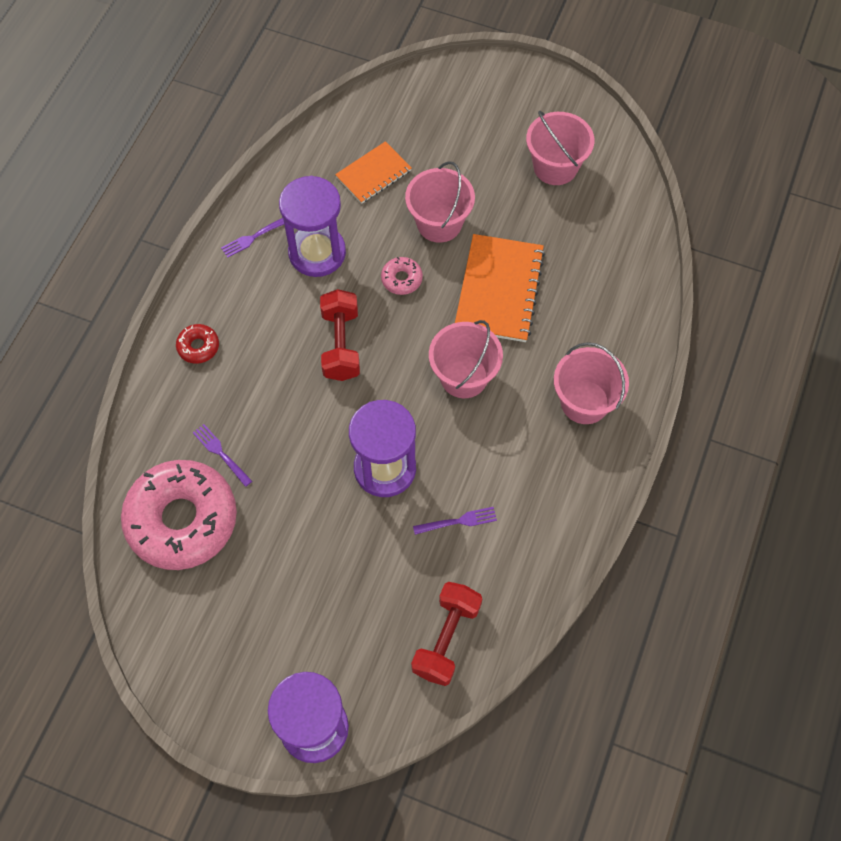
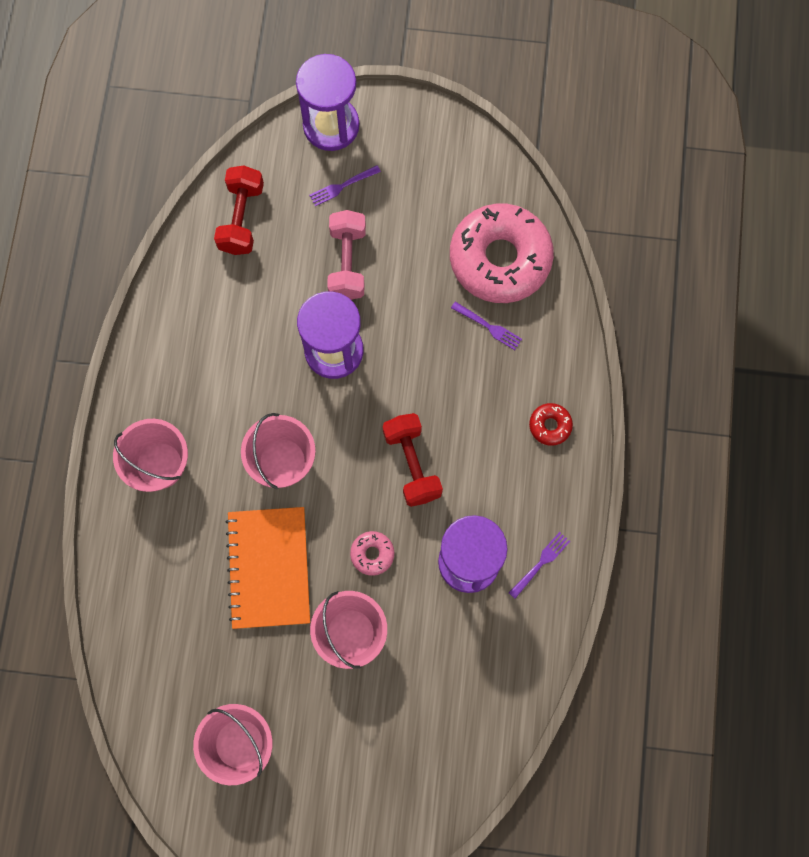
camera: 165 degrees right, 10 degrees up
(344, 557) = (347, 263): none -> pink dumbbell
(373, 174) = (439, 678): orange notebook -> none
(458, 521) = (254, 319): purple fork -> purple fork (342, 186)

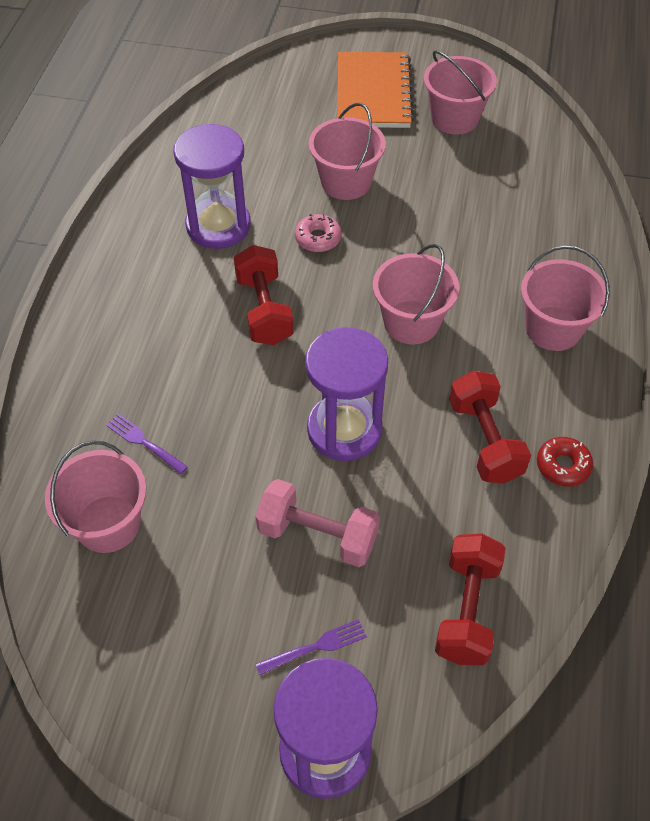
camera: 175 degrees left, 20 degrees down
(223, 350) = (485, 440): none -> red dumbbell
(269, 568) = (427, 234): orange notebook -> orange notebook (373, 93)
(347, 263) = (317, 535): pink dumbbell -> pink dumbbell turned 75 degrees counterclockwise
(500, 259) = (108, 524): pink donut -> pink bucket
(541, 563) = (144, 220): purple fork -> none
(550, 426) = (98, 334): red donut -> red donut (563, 466)

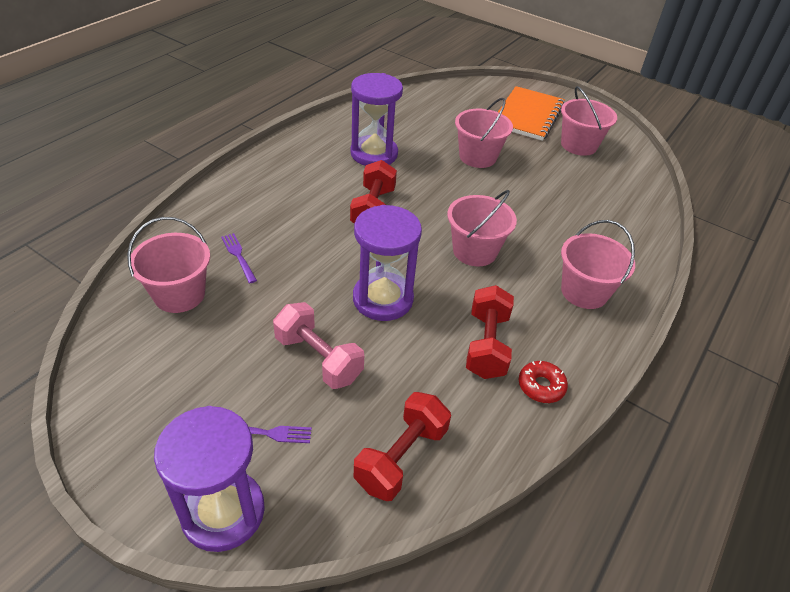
camera: 20 degrees right, 10 degrees down
(318, 238) = (437, 181): pink donut -> none

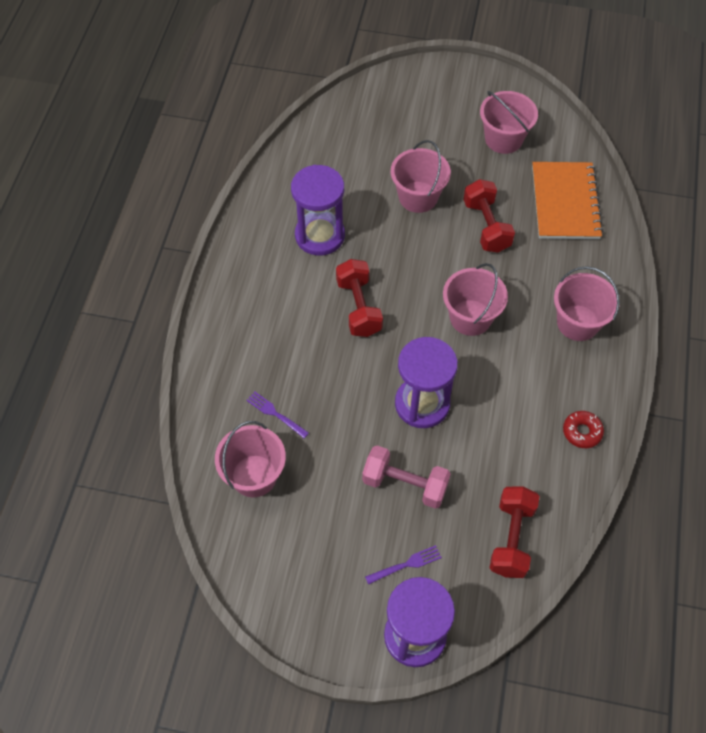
camera: 20 degrees left, 15 degrees up
(486, 345) = (525, 412): red dumbbell -> red dumbbell (486, 226)
(528, 115) = (438, 115): orange notebook -> orange notebook (565, 202)

